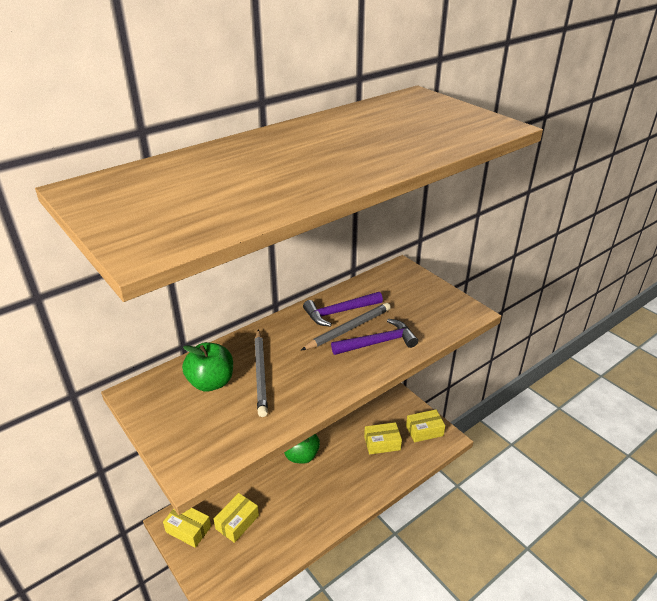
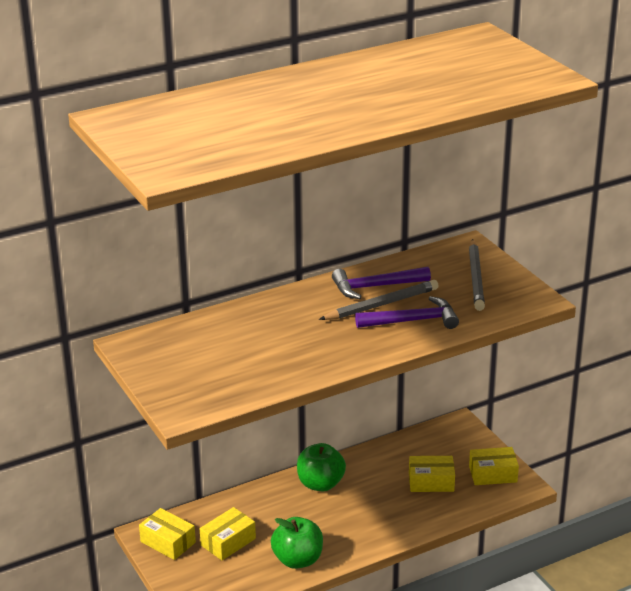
camera: 10 degrees right, 5 degrees down
(211, 382) = (213, 341): green apple -> green apple (298, 560)
(260, 374) = (269, 339): grey pencil -> grey pencil (475, 278)

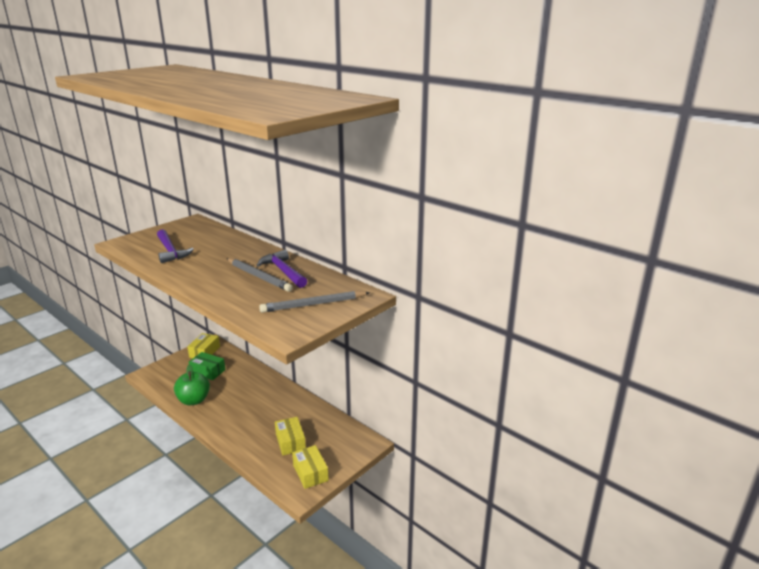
camera: 70 degrees right, 5 degrees down
(228, 542) = (208, 371): yellow box -> green box
(320, 484) = (273, 393): green apple -> none
(413, 321) = (239, 290): purple hammer -> purple hammer (170, 251)

